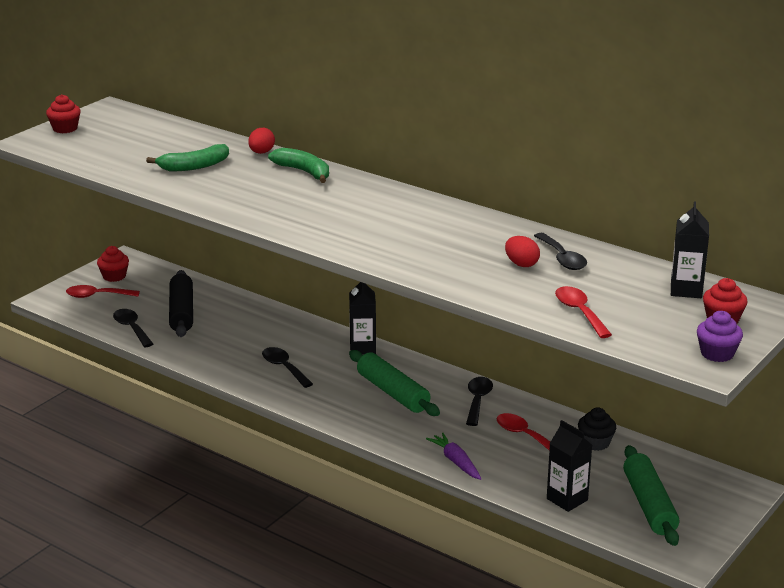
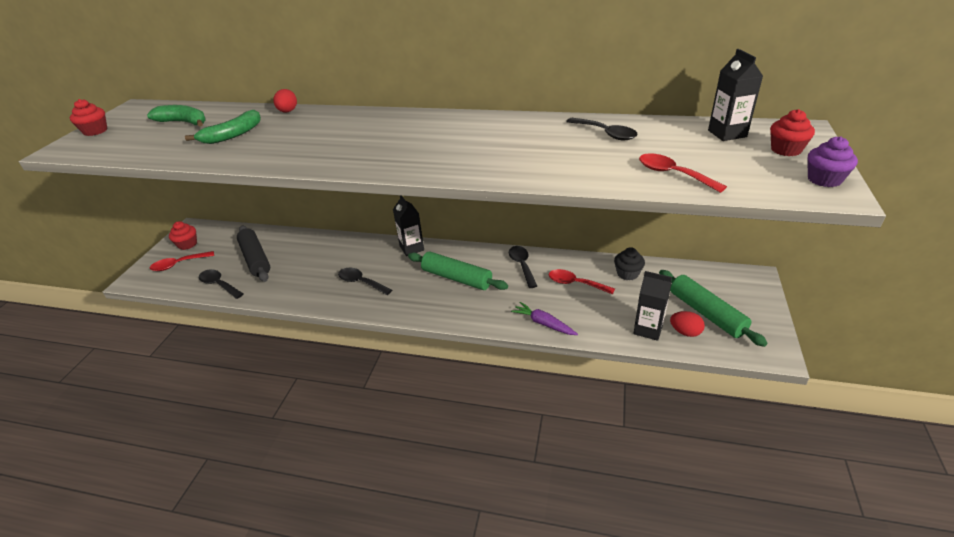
camera: 20 degrees left, 10 degrees up
(304, 172) = (334, 118): green banana -> green banana (184, 122)
(521, 264) = (579, 146): red egg -> red egg (685, 332)

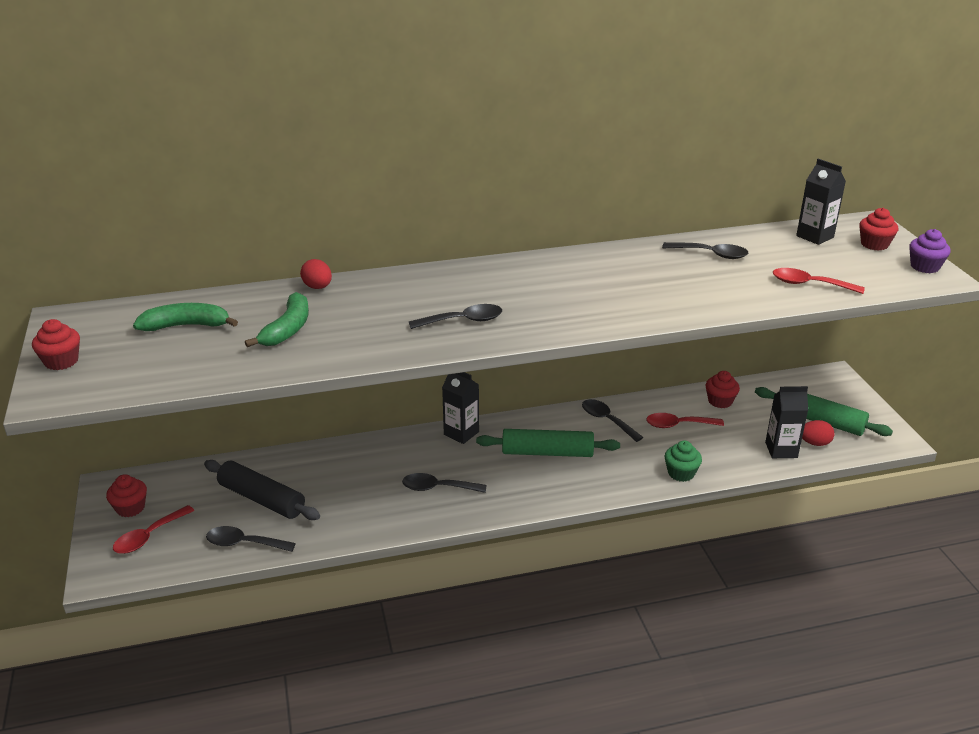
camera: 30 degrees left, 5 degrees down
(345, 150) = (463, 321): none -> black spoon
(543, 323) = (681, 473): purple carrot -> green cupcake
(627, 273) = (720, 401): black cupcake -> red cupcake

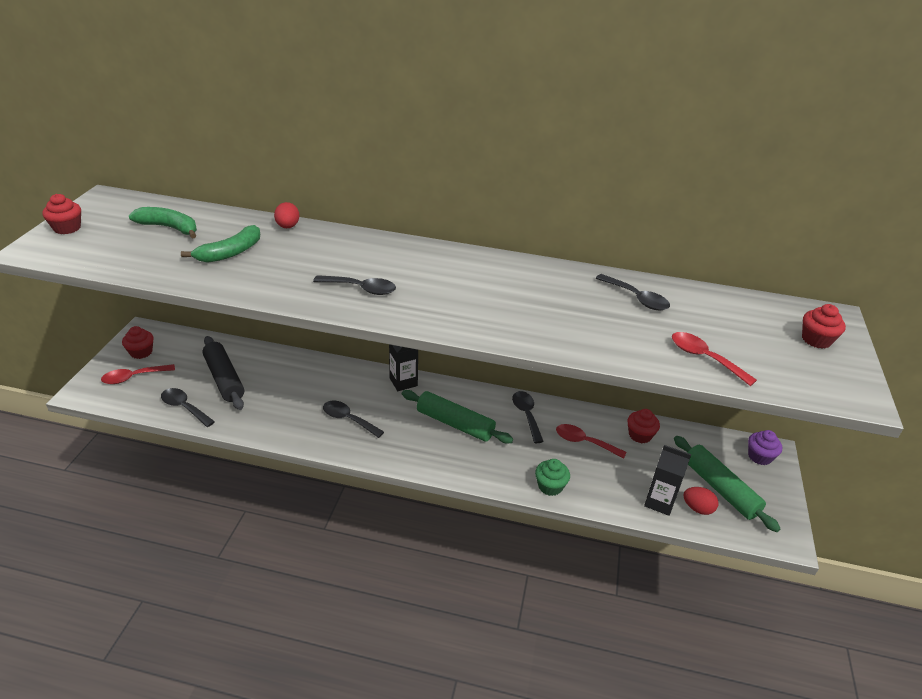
camera: 25 degrees right, 5 degrees up
(815, 236) = (759, 313): black carton -> none
(924, 267) = (850, 380): purple cupcake -> purple cupcake (759, 456)

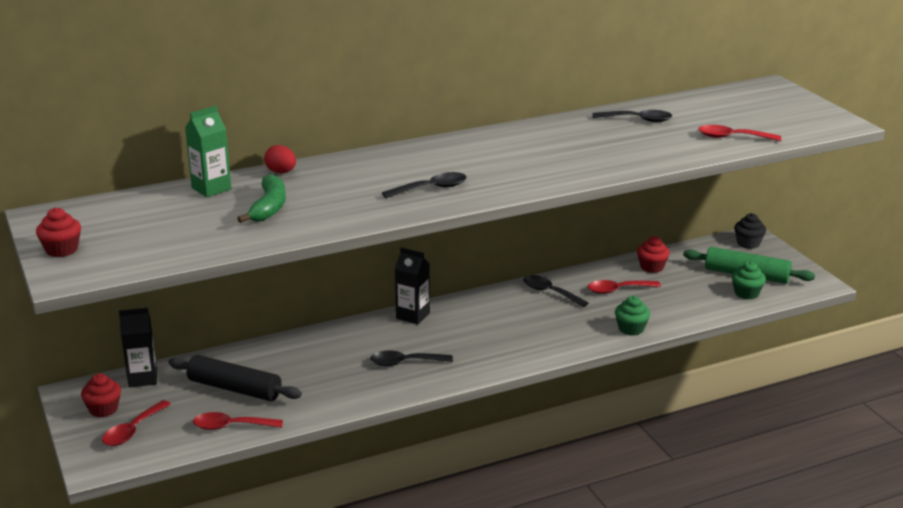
camera: 35 degrees left, 10 degrees down
(169, 228) = (169, 212): green banana -> none
(184, 407) = (231, 426): black spoon -> red spoon
(225, 220) = (211, 188): none -> green carton
(455, 424) = (501, 324): green rolling pin -> none
(659, 502) = (717, 302): black carton -> black carton (142, 378)
(697, 508) = (746, 293): red egg -> green cupcake
(759, 456) = (748, 243): purple cupcake -> black cupcake
(816, 340) = (780, 102): red cupcake -> none

